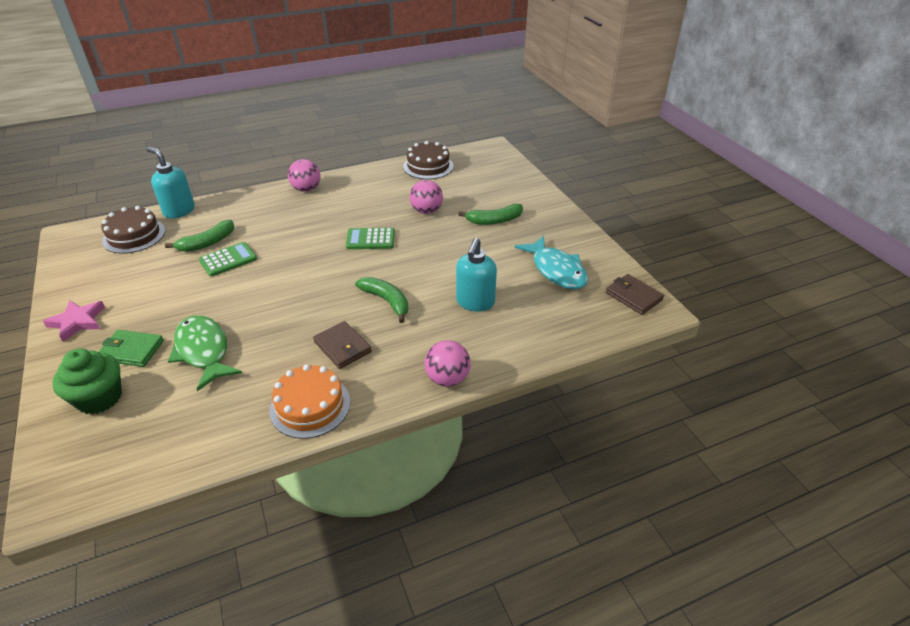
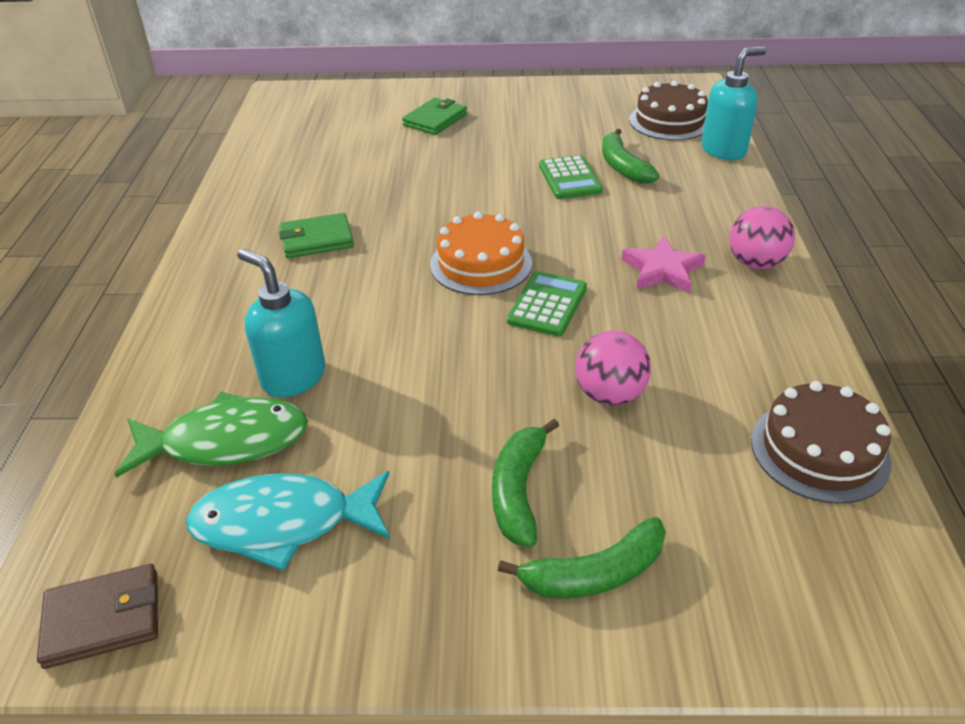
camera: 115 degrees right, 0 degrees up
(77, 322) = (508, 95): pink star -> pink star (662, 270)
(99, 398) = (379, 107): green cupcake -> none
(203, 351) = (397, 155): green fish -> green fish (226, 441)
(310, 406) = (248, 207): orange cake -> orange cake (481, 264)
(342, 347) = (317, 239): brown wallet -> green wallet
(387, 301) = (374, 290): green banana -> green banana (594, 573)
(447, 378) = (179, 307): pink ball -> none

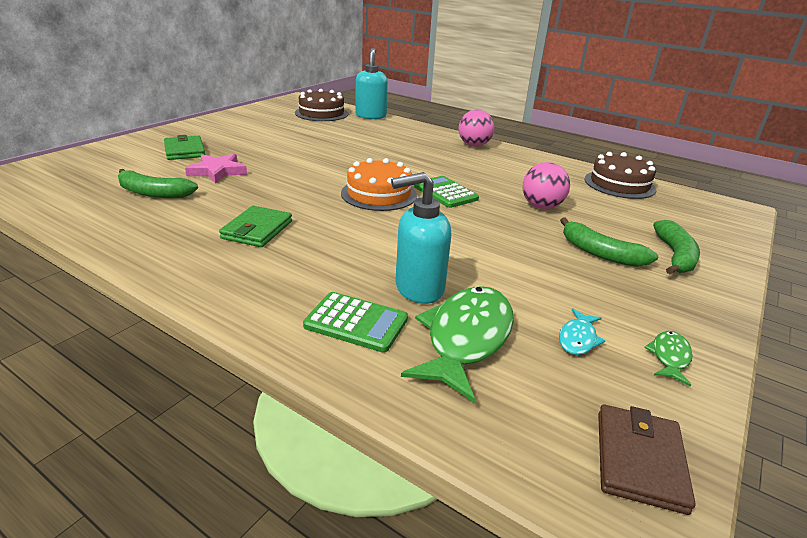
camera: 60 degrees left, 10 degrees down
(283, 523) = (578, 338): turquoise fish -> turquoise fish, size x0.47
(299, 613) = (669, 357): none -> green fish
(569, 178) = (332, 147): green calculator -> green calculator (356, 322)
(622, 166) = (344, 135): green banana -> green banana (153, 193)
(662, 270) = (452, 161): pink star -> pink star (217, 171)

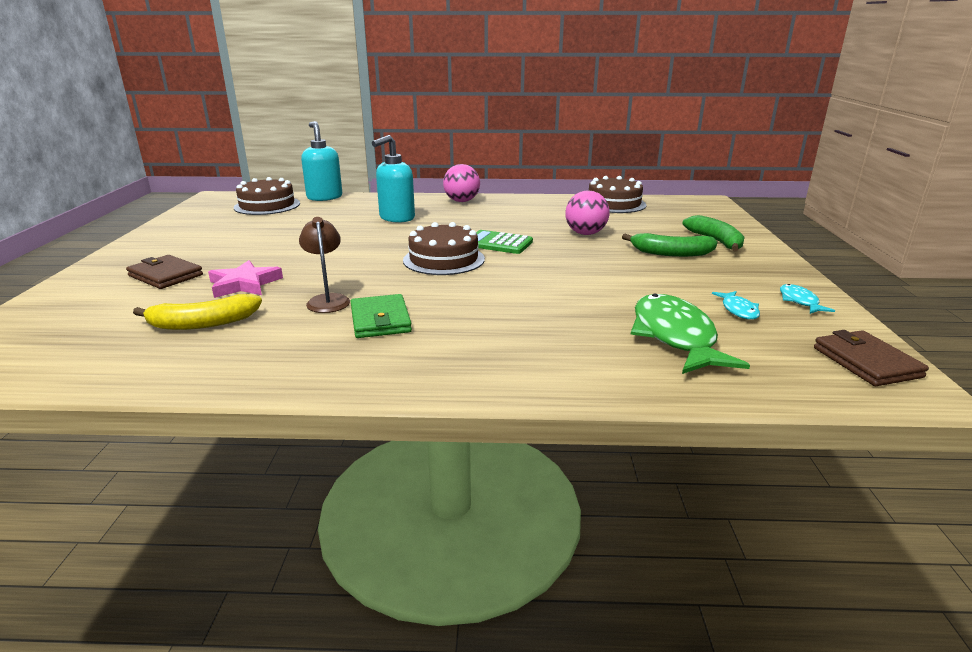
camera: 30 degrees left, 5 degrees down
(153, 193) = (203, 323): green banana -> yellow banana
(184, 151) = (165, 275): green wallet -> brown wallet
(248, 201) = (327, 300): none -> brown lamp
(356, 322) = (585, 356): green calculator -> none
(379, 194) = (444, 259): orange cake -> brown cake
(418, 288) = (591, 317): turquoise soap dispenser -> turquoise soap dispenser (396, 218)
(669, 357) = (799, 301): green fish -> turquoise fish

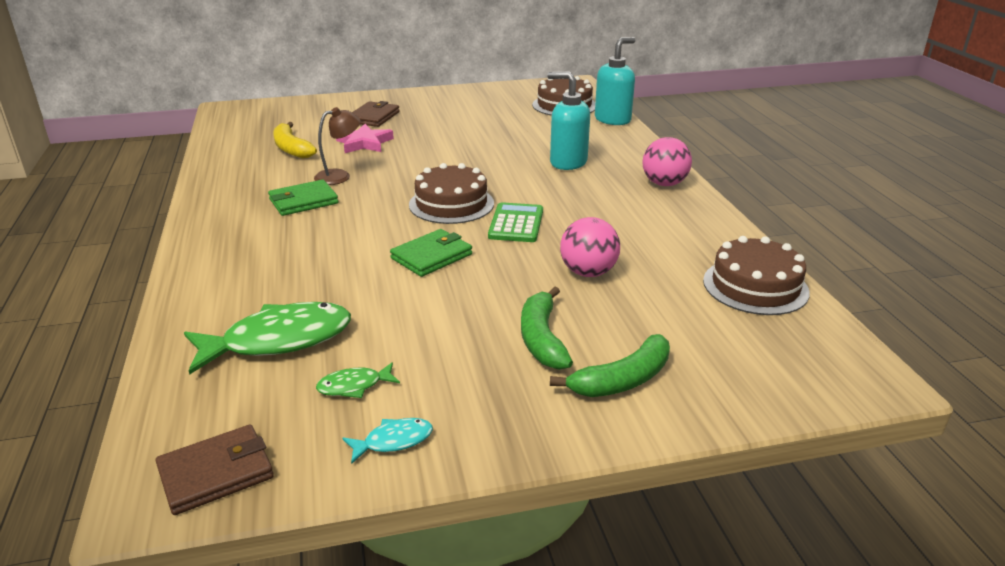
camera: 75 degrees right, 5 degrees up
(541, 273) = (431, 256): none -> green wallet
(738, 310) = (354, 386): turquoise fish -> green fish

